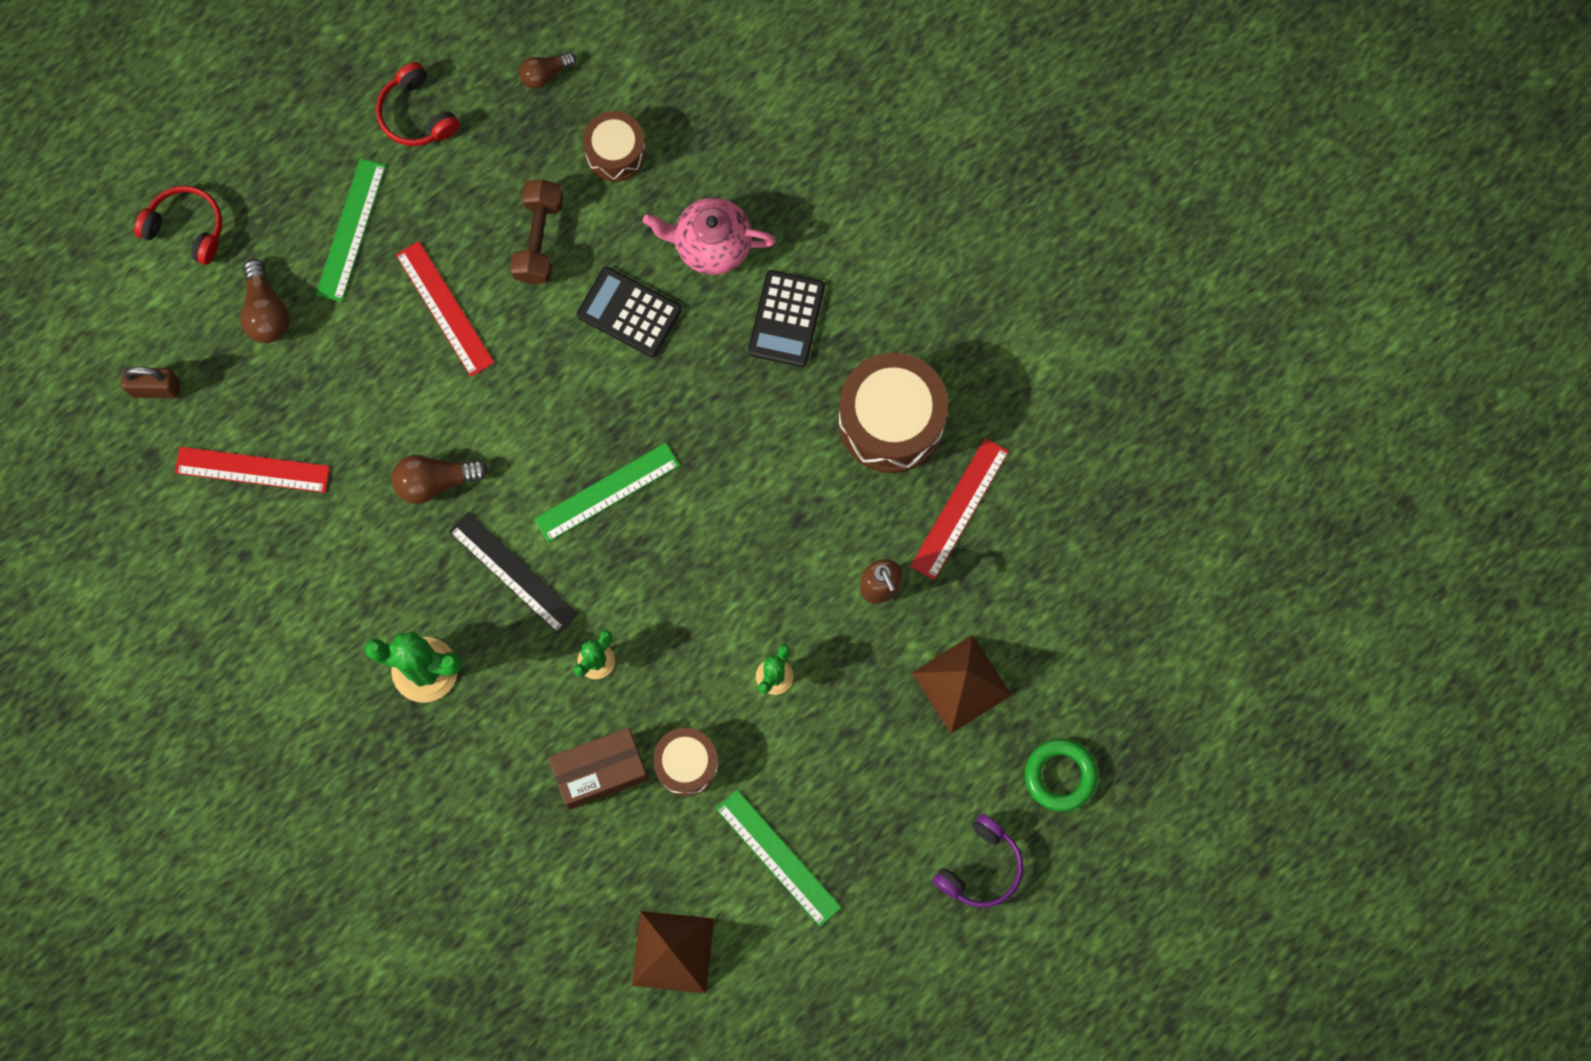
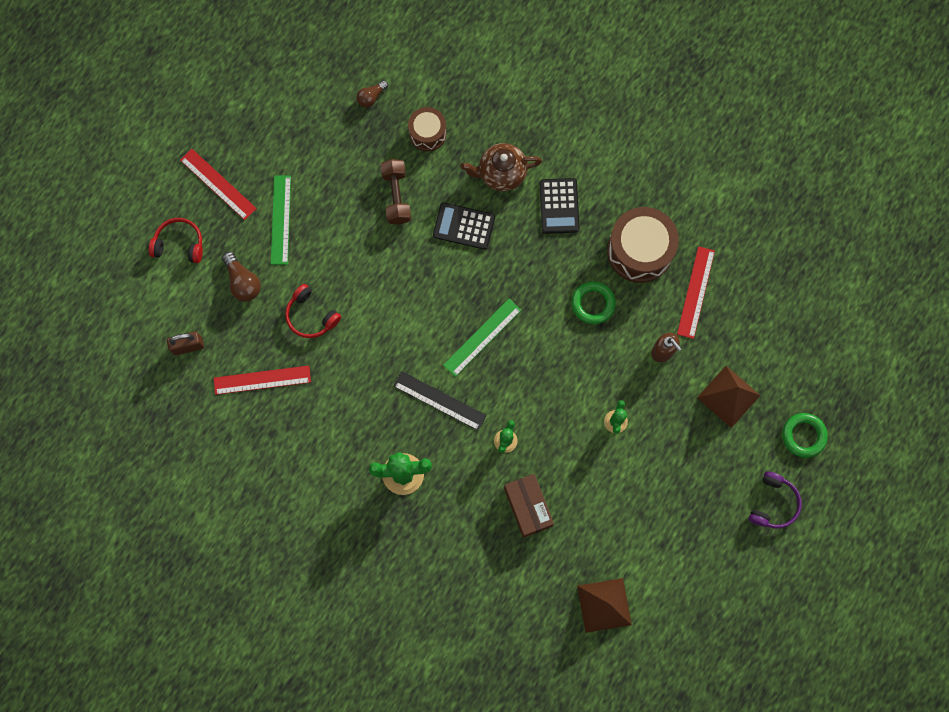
camera: 15 degrees left, 0 degrees up
(416, 114) = (301, 140): red headphones -> red headphones (311, 316)
(435, 481) = (376, 358): brown light bulb -> none
(445, 308) = (351, 252): red ruler -> red ruler (218, 184)
(600, 771) = (528, 507): brown box -> brown box turned 75 degrees counterclockwise
(686, 764) = (578, 489): brown drum -> none
(711, 245) = (501, 173): pink teapot -> brown teapot
(778, 857) = (650, 530): green ruler -> none
(793, 485) = (593, 304): none -> green ring

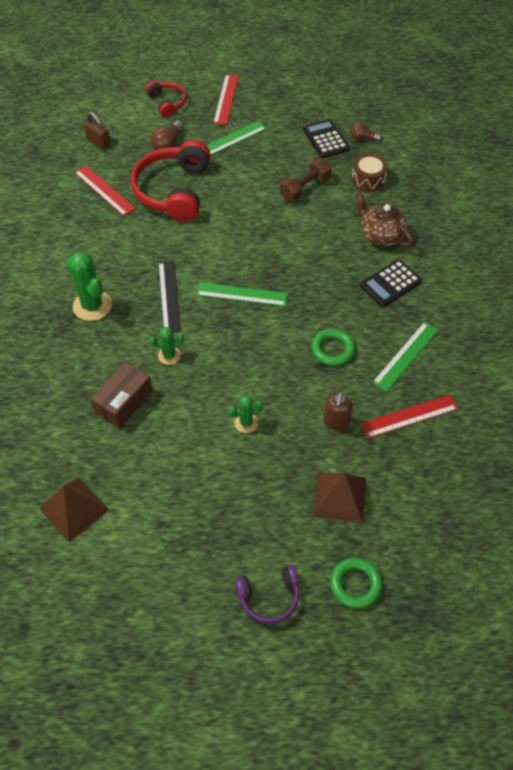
camera: 55 degrees right, 20 degrees down
(311, 316) = (174, 191): red headphones -> red headphones, size x1.92
(464, 226) = (319, 236): black calculator -> black calculator (325, 139)
(639, 251) = (406, 356): brown drum -> green ruler

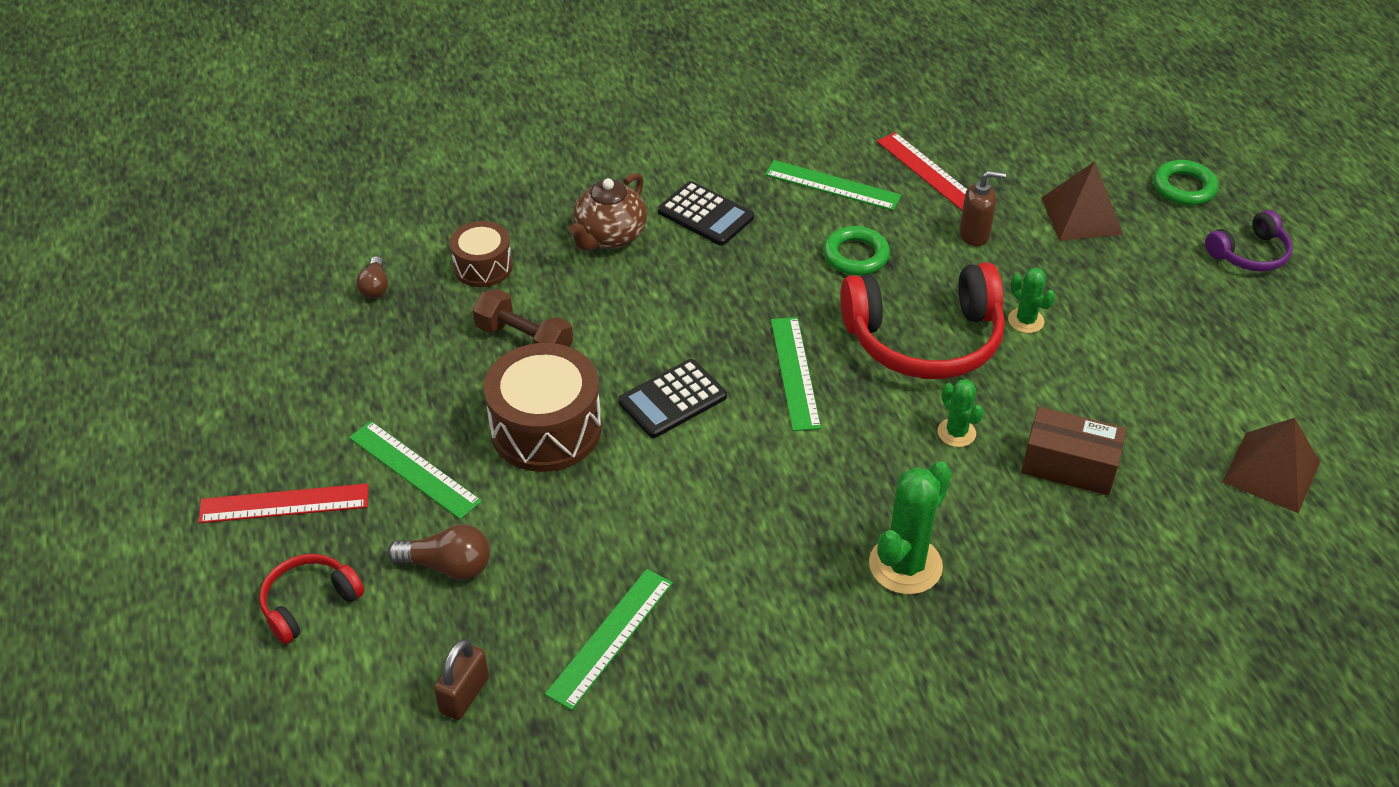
camera: 105 degrees left, 10 degrees down
(104, 190) = (610, 637): red ruler -> green ruler
(169, 296) = (837, 463): black ruler -> none
(174, 191) = (580, 522): red headphones -> red headphones (924, 339)
(238, 187) = (546, 429): none -> brown drum
(269, 597) = (1249, 253): purple headphones -> purple headphones turned 90 degrees clockwise
(325, 139) = (386, 334): black calculator -> black calculator (672, 399)

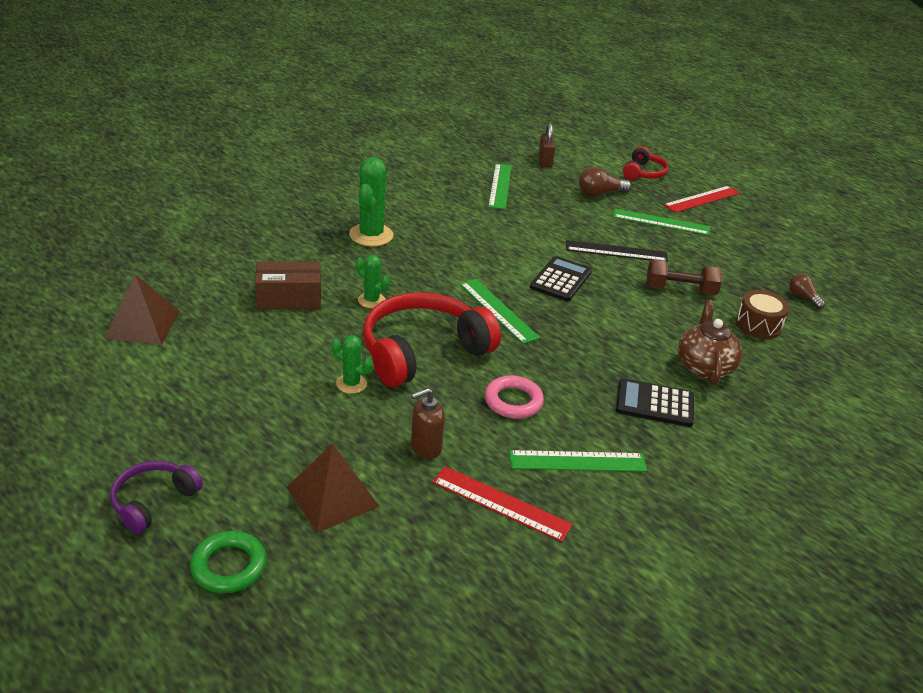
camera: 150 degrees right, 10 degrees down
(546, 429) = (616, 251): brown drum -> black ruler
(855, 255) = (513, 401): green ring -> pink ring

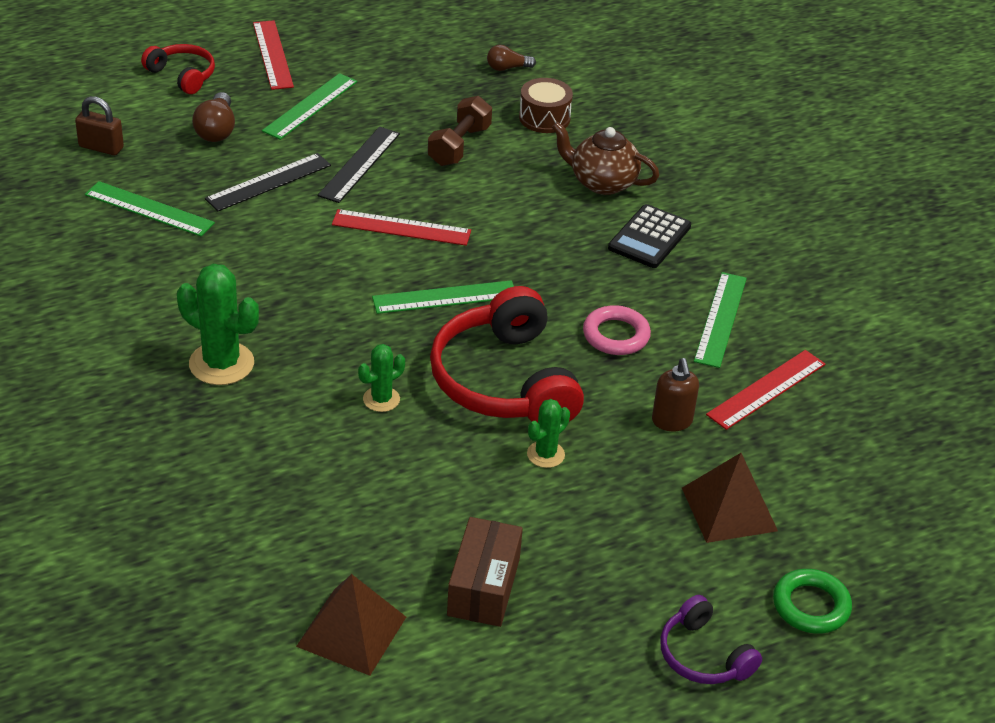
camera: 70 degrees left, 5 degrees up
(289, 299) = (346, 475): brown box -> brown box (483, 587)
(561, 279) = (401, 228): black calculator -> red ruler
(563, 221) = (269, 182): none -> black ruler

